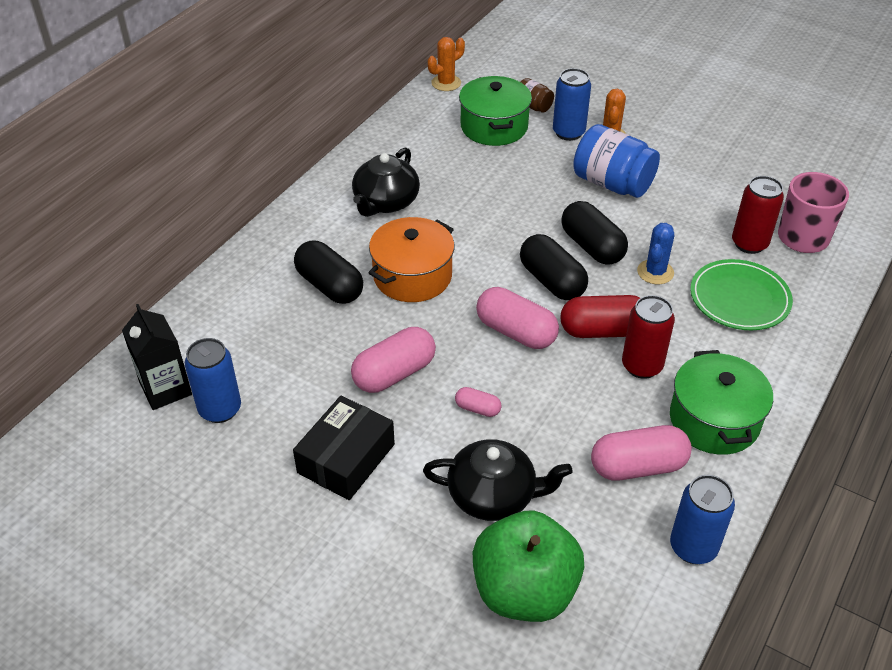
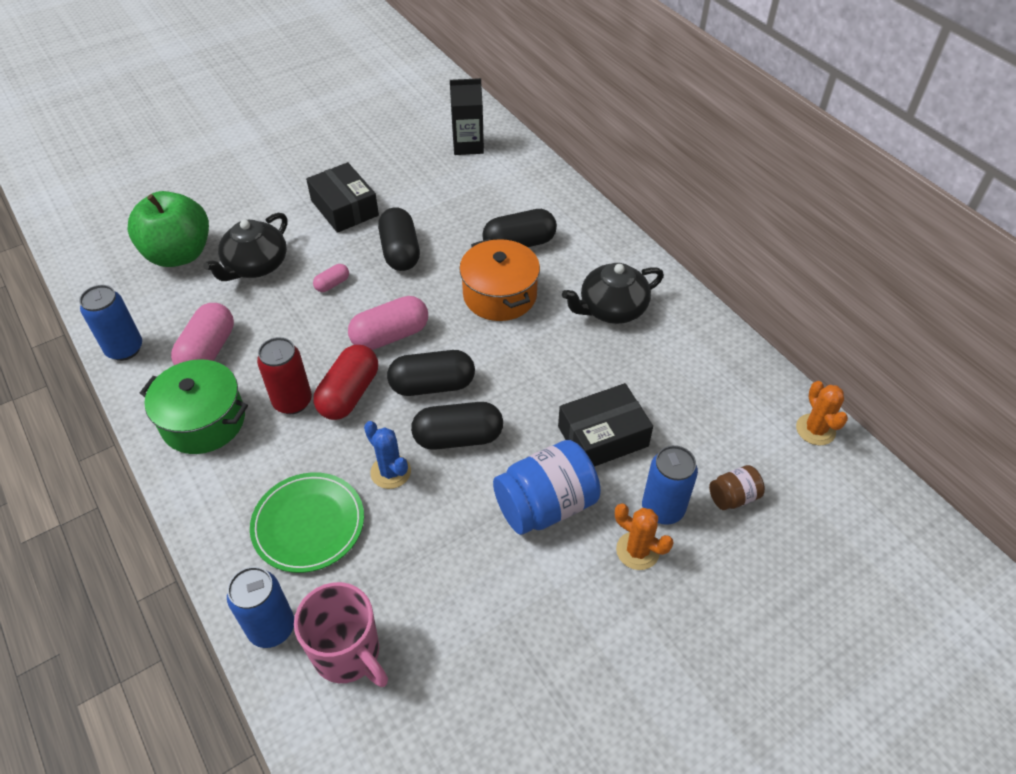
camera: 115 degrees right, 5 degrees up
(220, 409) = (431, 164): blue can -> blue can (272, 628)
(385, 202) = (611, 309): black teapot -> black teapot turned 75 degrees counterclockwise
(394, 373) = (400, 252): pink capsule -> black capsule
(494, 127) = (704, 440): green pot -> none
(528, 173) = (603, 436): none -> black box
(749, 243) = (373, 586): red can -> none

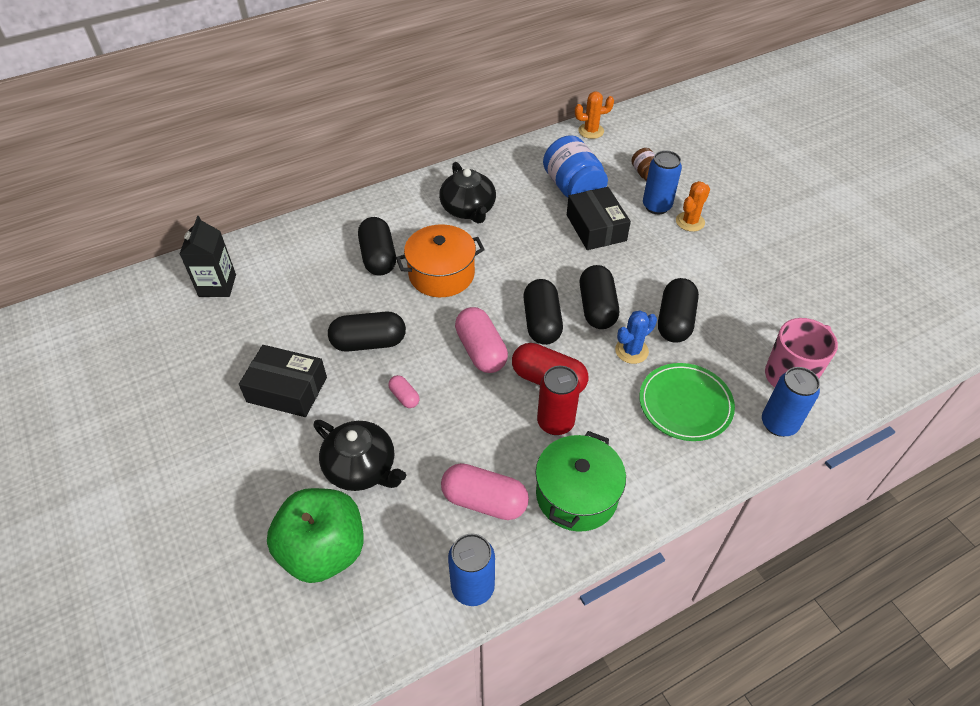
camera: 85 degrees left, 0 degrees up
(344, 208) = (287, 389): black box -> black box turned 45 degrees clockwise
(440, 520) = (675, 321): none -> black capsule
(545, 505) = (657, 263): blue jar -> blue jar (573, 188)

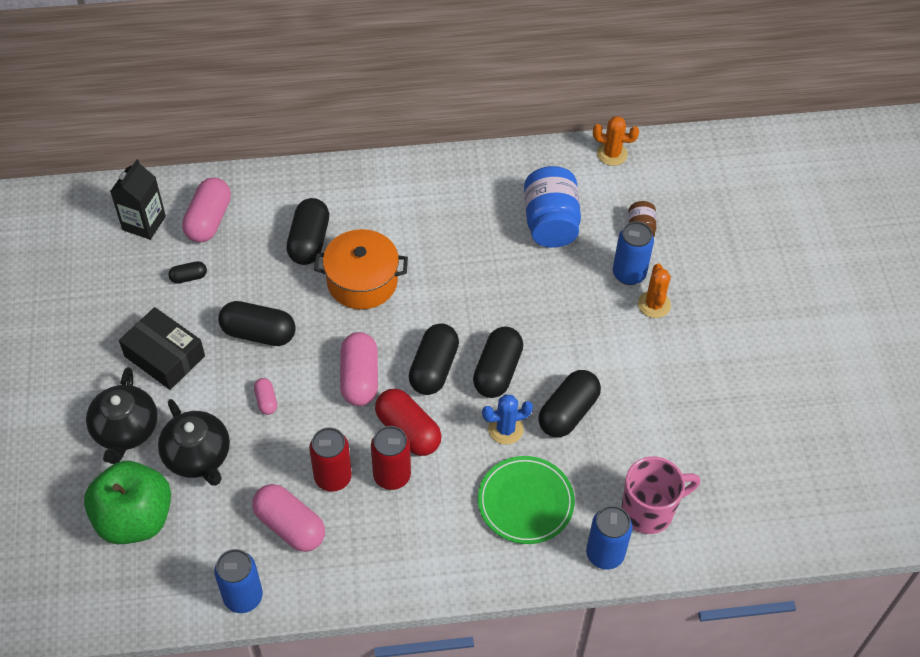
camera: 20 degrees right, 5 degrees up
(278, 266) = (209, 220): none -> pink capsule
(280, 316) = (189, 277): none -> black capsule
(468, 209) = (426, 213): black teapot -> black teapot (125, 430)
(502, 442) = (333, 477): none -> red can
(576, 495) = (374, 550): green pot -> none
(596, 228) = (548, 279): black box -> none
(690, 222) = (654, 304): orange cactus -> orange cactus turned 60 degrees counterclockwise

